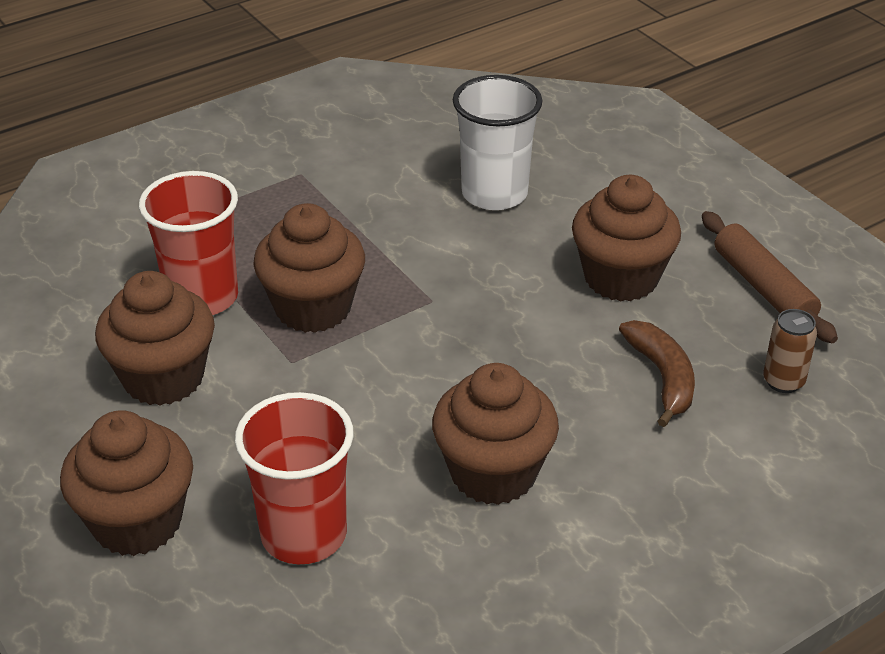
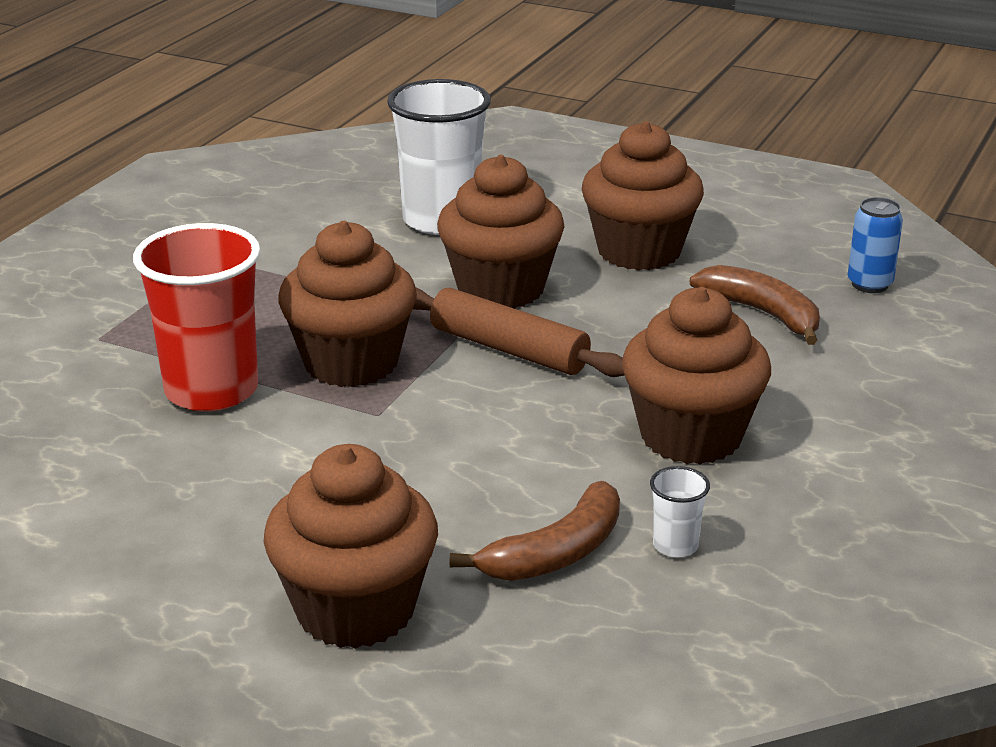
camera: 30 degrees left, 10 degrees down
(163, 378) = (243, 473): brown cupcake -> brown cupcake (500, 289)
(304, 534) = (556, 553): red cup -> brown banana
(390, 565) = (675, 545): none -> white cup
(763, 288) = (774, 223): brown rolling pin -> brown rolling pin (509, 349)
(783, 381) = (869, 284): brown can -> blue can

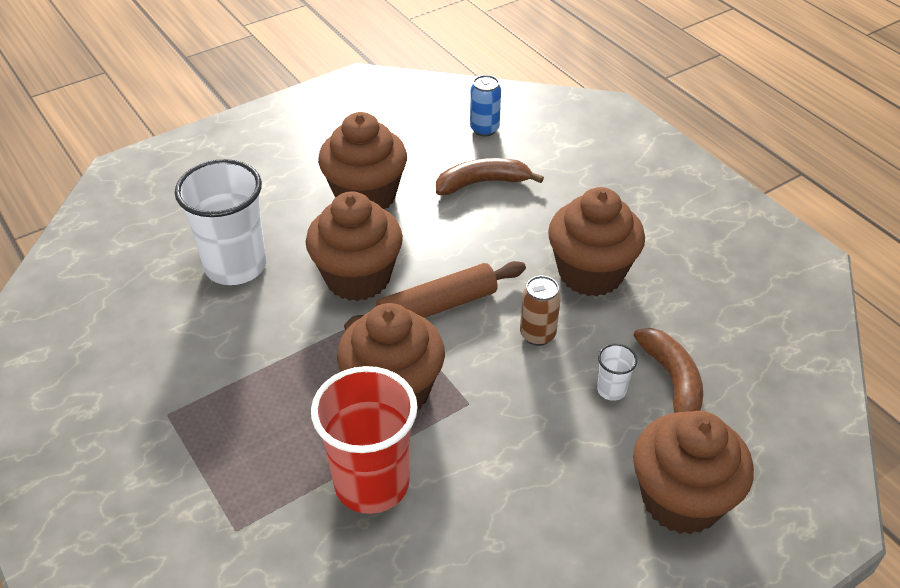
camera: 60 degrees left, 15 degrees up
(535, 428) = (537, 334): none -> brown can
(675, 545) = (692, 329): white cup -> white cup (611, 390)

